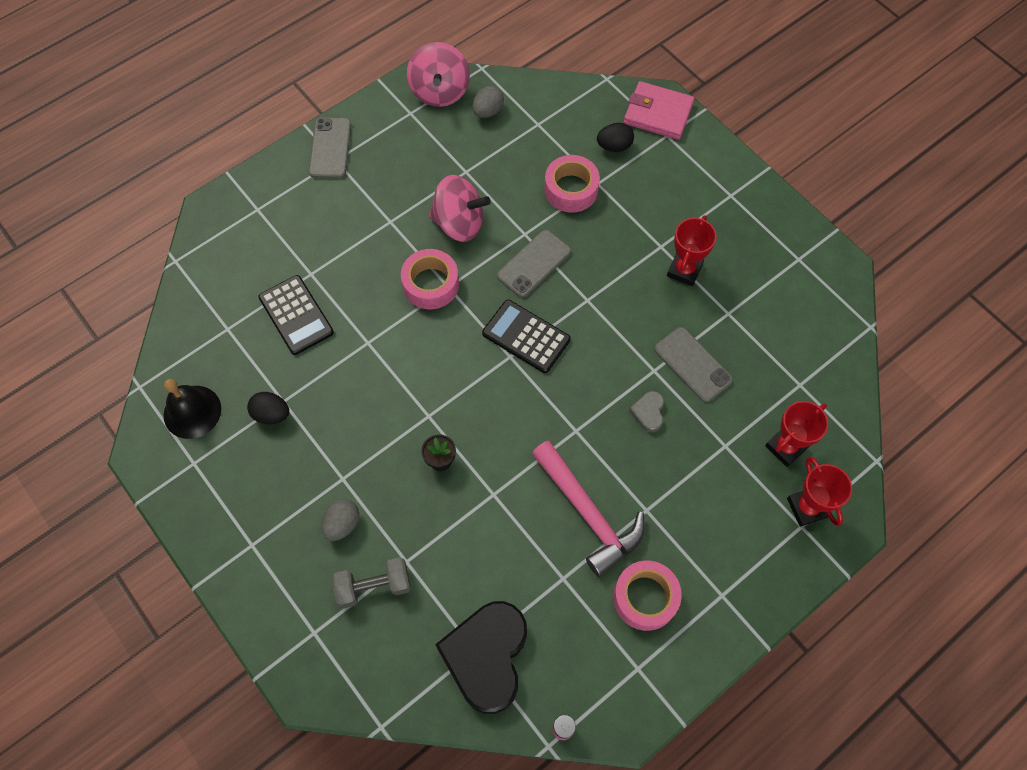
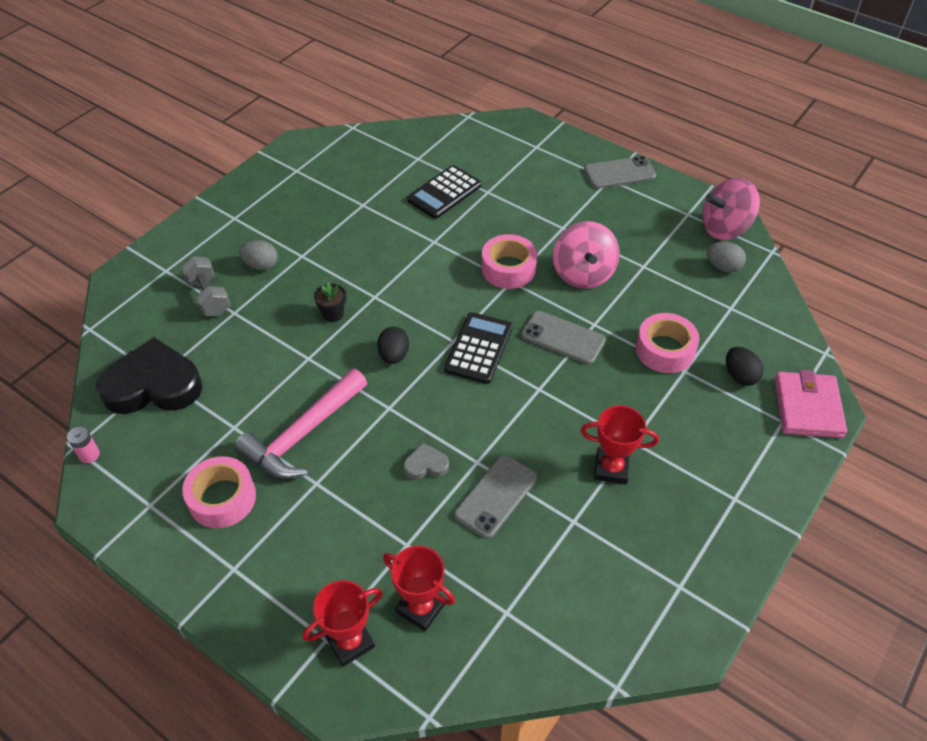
camera: 75 degrees right, 15 degrees down
(192, 411) = (339, 158): black bell -> none
(271, 414) = (349, 201): black egg -> black egg (394, 355)

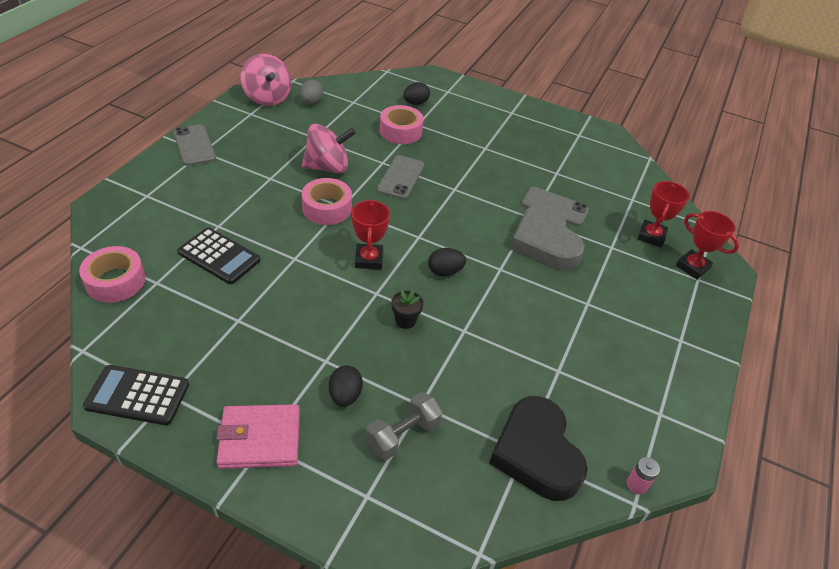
camera: 105 degrees left, 5 degrees down
(222, 498) = (629, 361): pink tape -> pink tape (115, 281)
(261, 265) = (345, 395): grey egg -> black egg
(303, 434) = (546, 319): pink hammer -> none
(426, 465) = (544, 243): grey heart -> grey heart, size x2.32
(479, 348) = (423, 221): black calculator -> black calculator (137, 395)
(611, 468) = (510, 157): red trophy -> red trophy (369, 259)
(807, 407) = (434, 82): pink wallet -> pink wallet (260, 439)

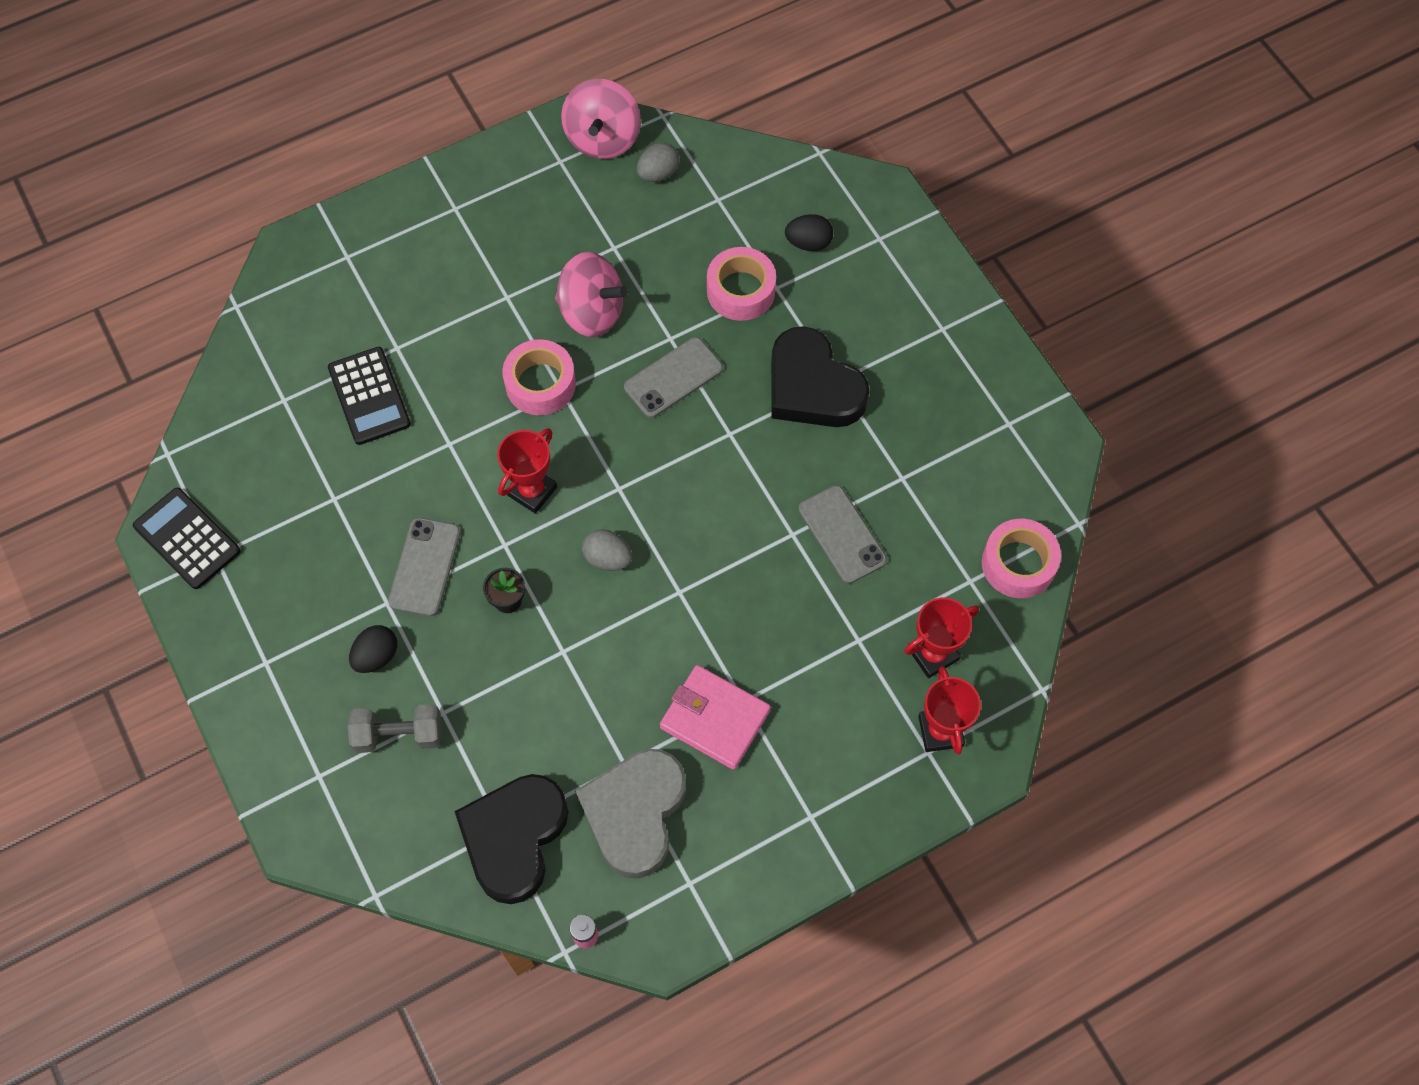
camera: 40 degrees right, 20 degrees up
(115, 281) = (244, 376): pink tape -> pink tape (1018, 564)
(194, 145) = (451, 192): grey phone -> grey phone (425, 567)
(260, 439) = (265, 655): pink wallet -> pink wallet (715, 719)
(445, 271) = (608, 558): black egg -> grey egg
(475, 155) = (812, 387): none -> black heart
(544, 243) = (773, 584): grey heart -> grey heart (635, 813)

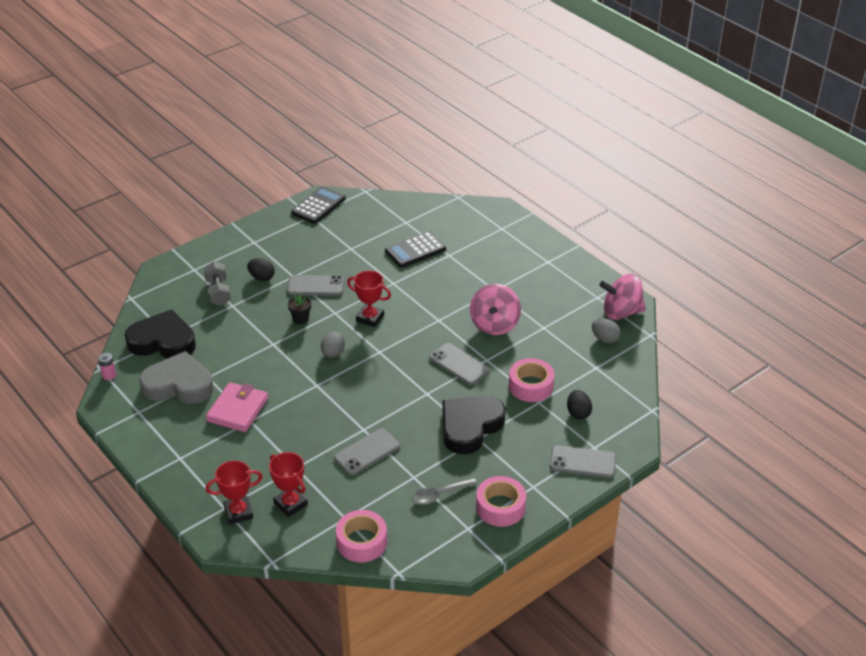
camera: 80 degrees right, 25 degrees down
(540, 384) = (440, 311): pink tape -> pink tape (500, 507)
(905, 258) = (582, 462): none -> grey phone
(941, 449) = (439, 494): none -> grey spoon

